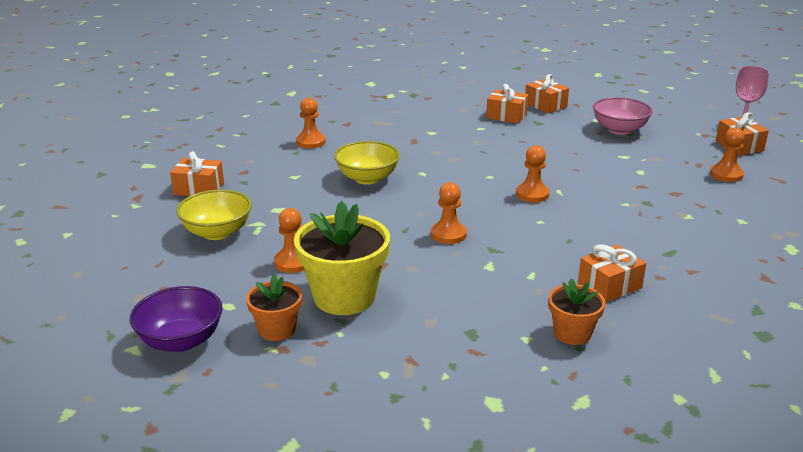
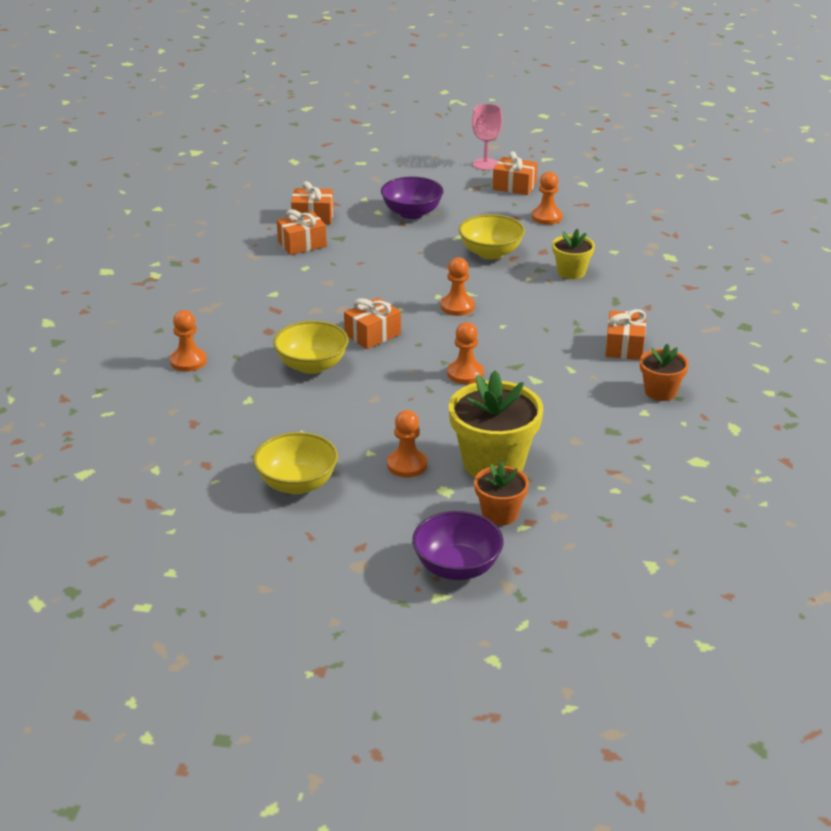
camera: 50 degrees left, 5 degrees up
(199, 189) = (190, 462): orange gift -> orange gift (372, 334)
(619, 130) = (412, 213): pink bowl -> purple bowl
(629, 176) = (490, 253): none -> yellow bowl
(671, 216) = (571, 272): none -> yellow flower pot

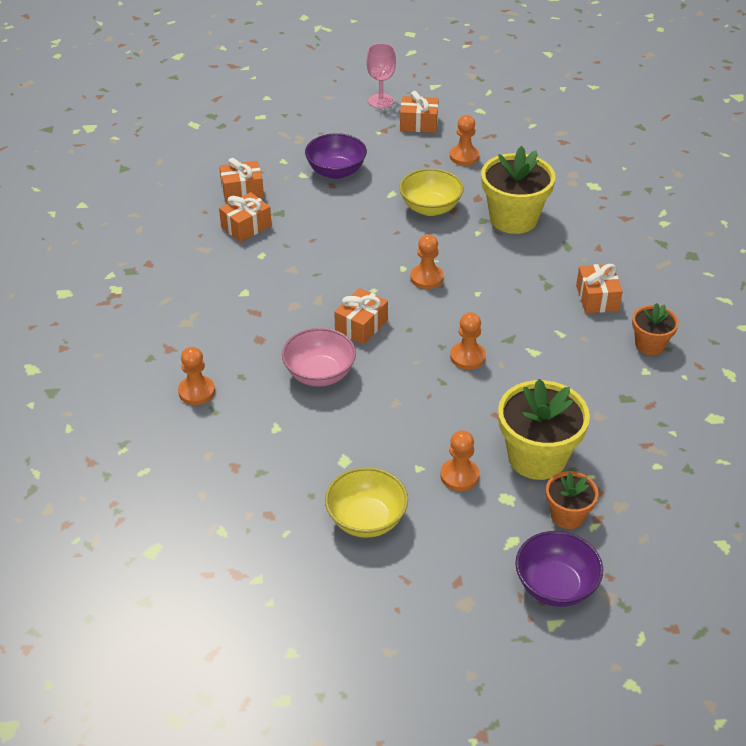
camera: 15 degrees left, 10 degrees up
(312, 365) = (319, 374): yellow bowl -> pink bowl
(571, 272) = (513, 218): yellow flower pot -> yellow flower pot, size x1.79

